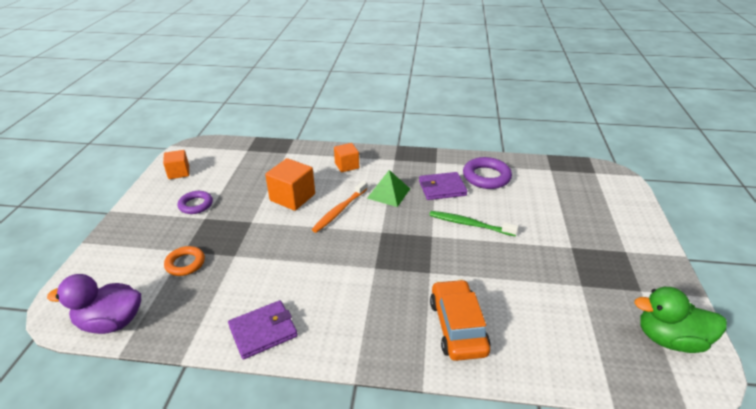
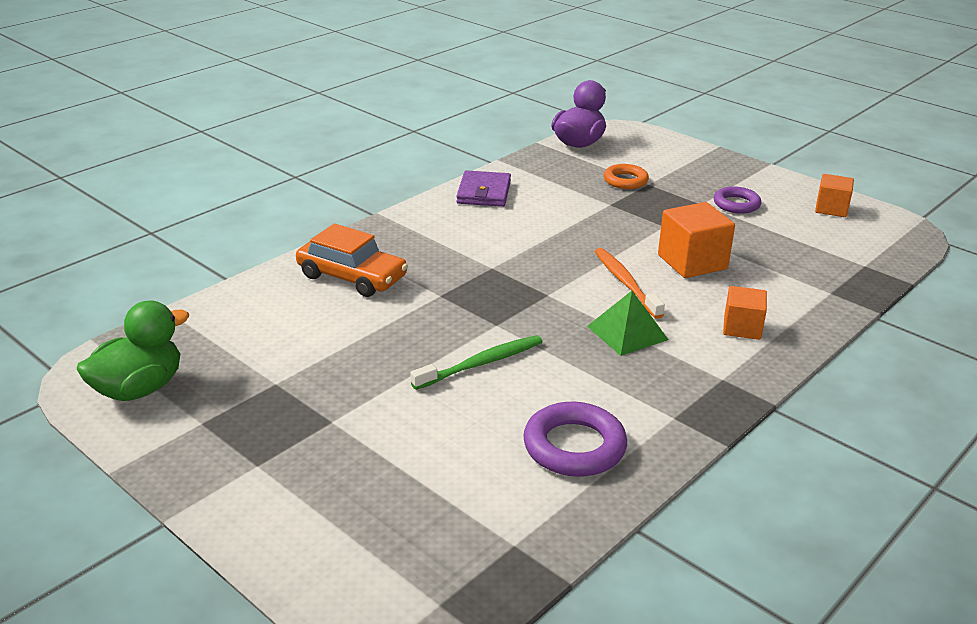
camera: 125 degrees right, 5 degrees down
(442, 188) = (590, 384): purple wallet -> none

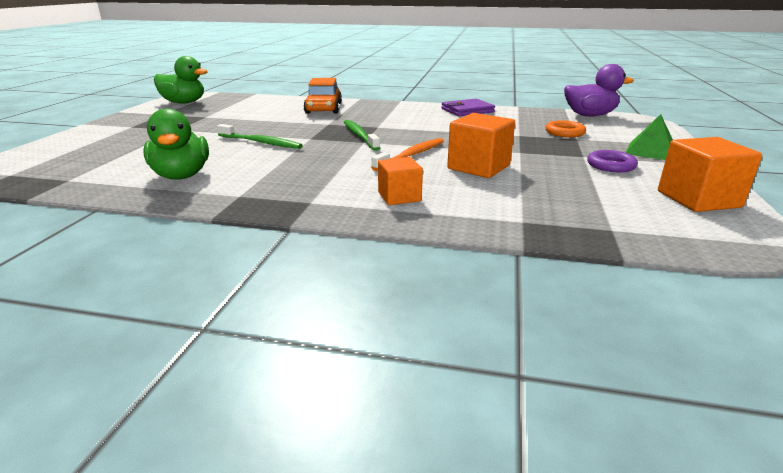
camera: 60 degrees right, 5 degrees down
(521, 290) = (360, 136): none -> green toothbrush
(574, 446) = (181, 176): purple ring -> green duck
(627, 333) = (341, 166): green pyramid -> green pyramid (651, 151)
(831, 209) = (698, 199): orange cube -> orange cube, size x1.55

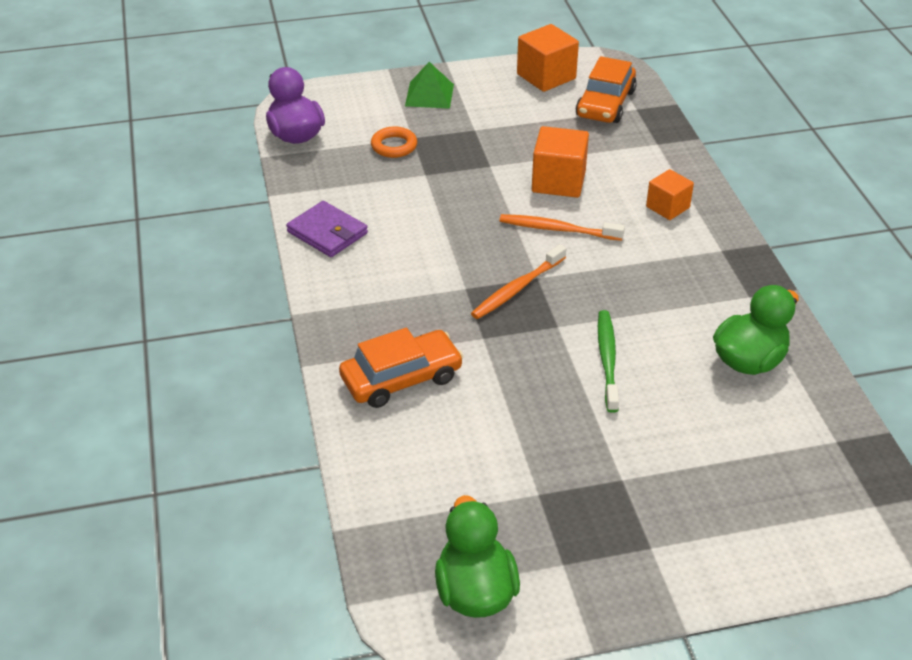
camera: 115 degrees left, 15 degrees up
(360, 136) = (517, 288): green toothbrush -> orange toothbrush
(611, 165) = (493, 114): purple ring -> none
(627, 215) = (605, 104): none -> orange car

